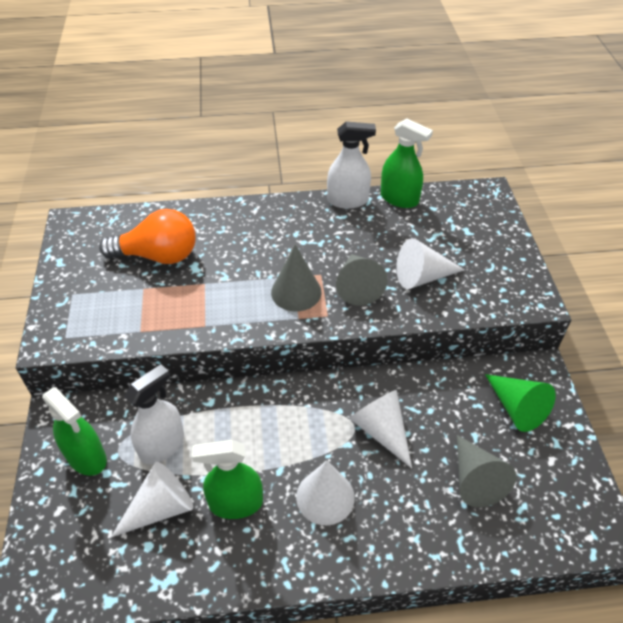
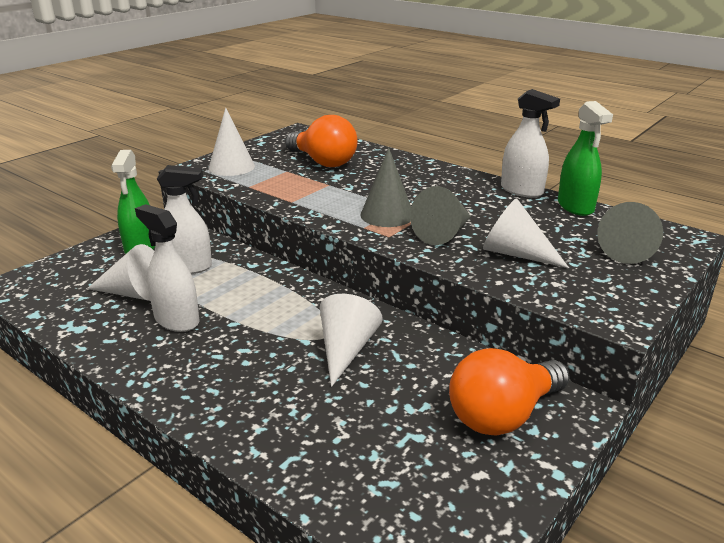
camera: 45 degrees right, 20 degrees down
(235, 503) = (176, 320): green spray bottle -> white spray bottle
(325, 497) = (237, 357): white cone -> white cone (231, 167)
(475, 479) = (376, 431): grey cone -> grey cone (628, 250)
(516, 408) = (503, 415): green cone -> orange light bulb

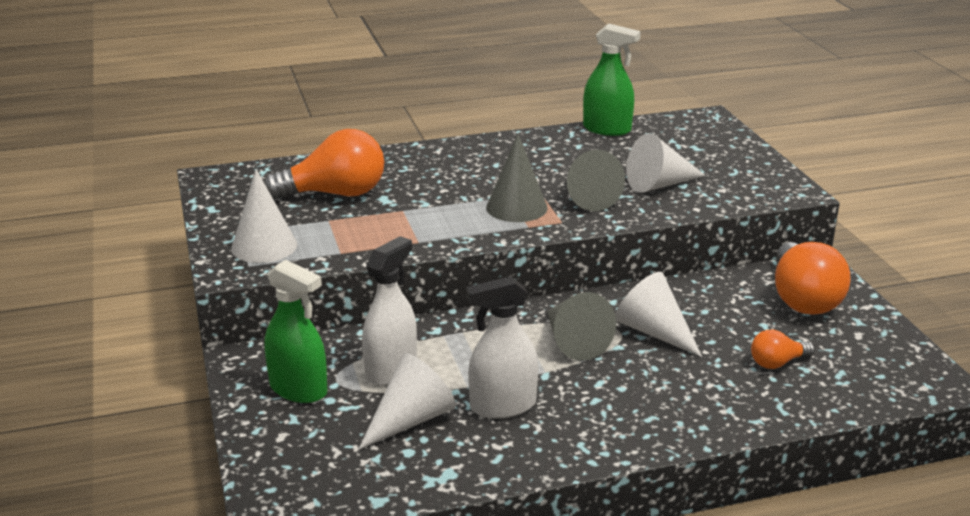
camera: 55 degrees left, 0 degrees up
(365, 434) = (777, 363): none -> orange light bulb
(522, 190) = (547, 135): white spray bottle -> none
(628, 250) = (703, 144): grey cone -> grey cone (573, 341)

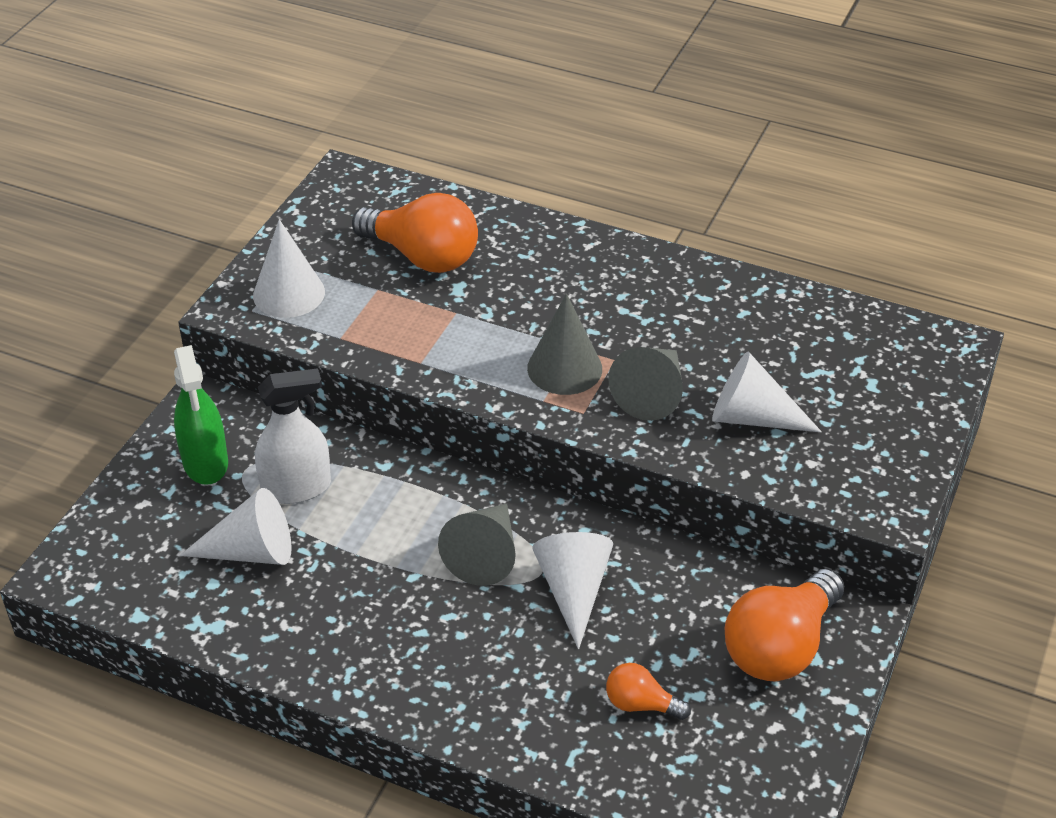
camera: 40 degrees right, 15 degrees up
(502, 406) = (337, 586): white spray bottle -> none
(607, 129) = (807, 304): green spray bottle -> none

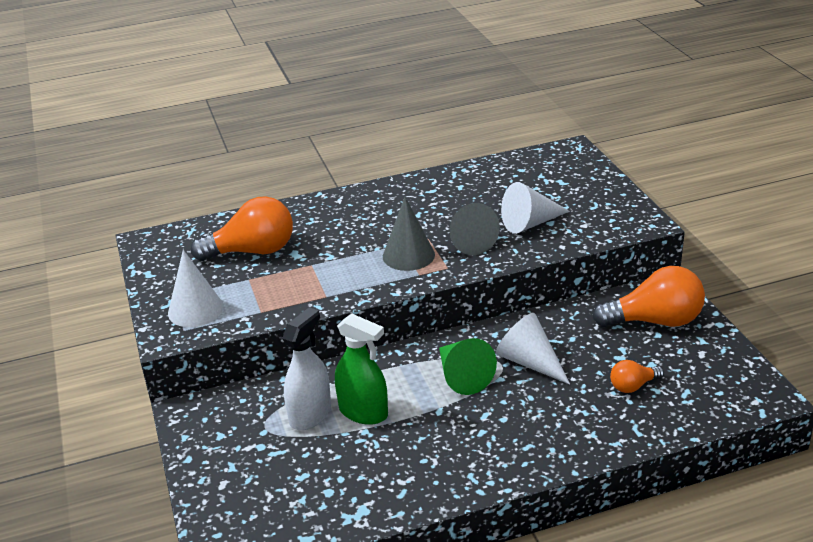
camera: 40 degrees left, 10 degrees down
(205, 462) = (234, 438): green spray bottle -> green spray bottle (363, 412)
(251, 551) = (329, 461): white cone -> none
(485, 554) = (462, 376): grey cone -> green cone
(780, 647) = (655, 321): orange light bulb -> orange light bulb turned 90 degrees counterclockwise

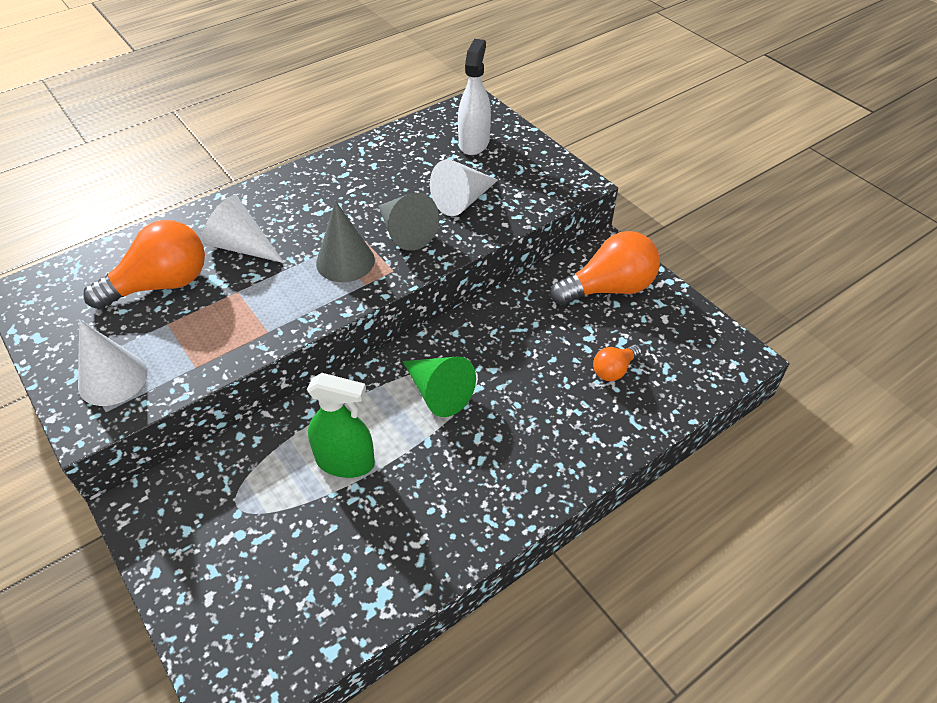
camera: 20 degrees left, 15 degrees up
(310, 414) = (285, 478): white spray bottle -> white spray bottle (474, 143)
(529, 362) = (502, 361): white cone -> white cone (242, 246)

